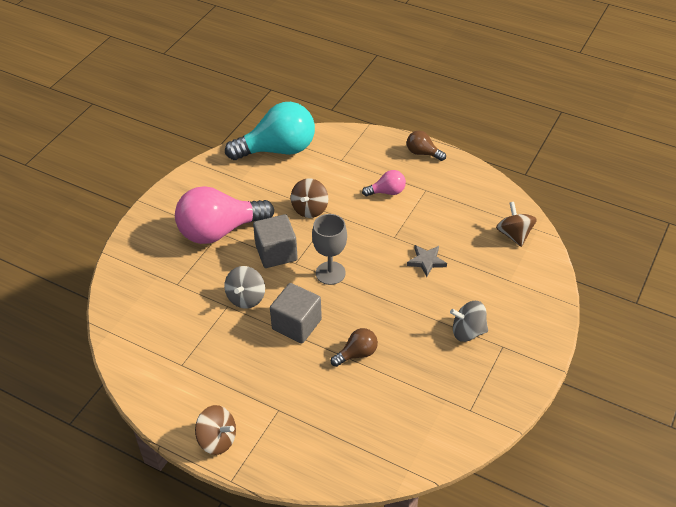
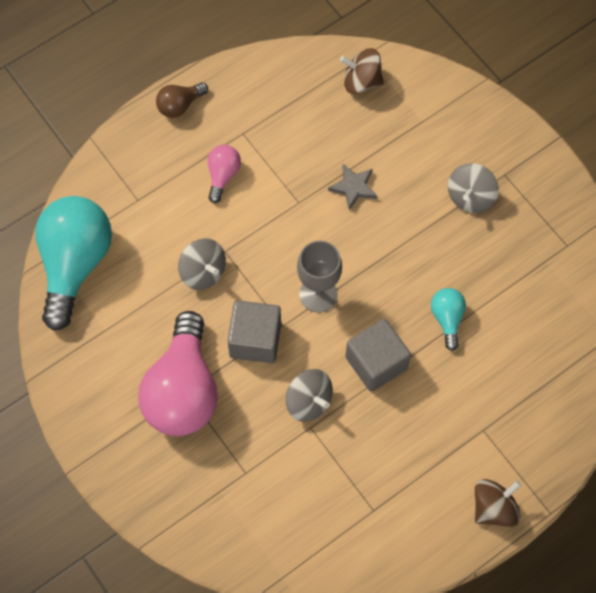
camera: 65 degrees left, 20 degrees up
(310, 209) = (203, 272): brown spinning top -> grey spinning top
(357, 354) = (447, 319): brown light bulb -> turquoise light bulb

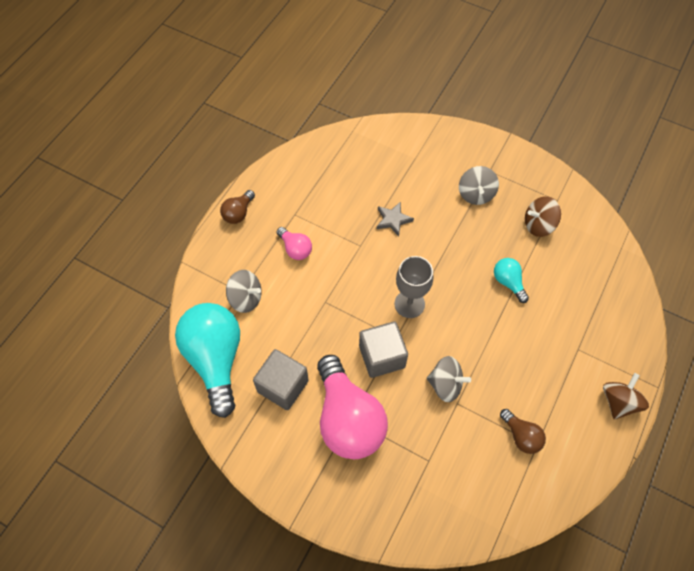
camera: 25 degrees left, 5 degrees down
(203, 272) = (317, 324): grey spinning top -> grey spinning top (246, 298)
(223, 175) = (295, 249): pink light bulb -> pink light bulb turned 150 degrees clockwise
(361, 81) = (359, 148): brown spinning top -> brown spinning top (538, 225)
(361, 493) = (521, 436): none -> brown light bulb
(376, 363) = (477, 335): grey cube -> grey cube (283, 386)

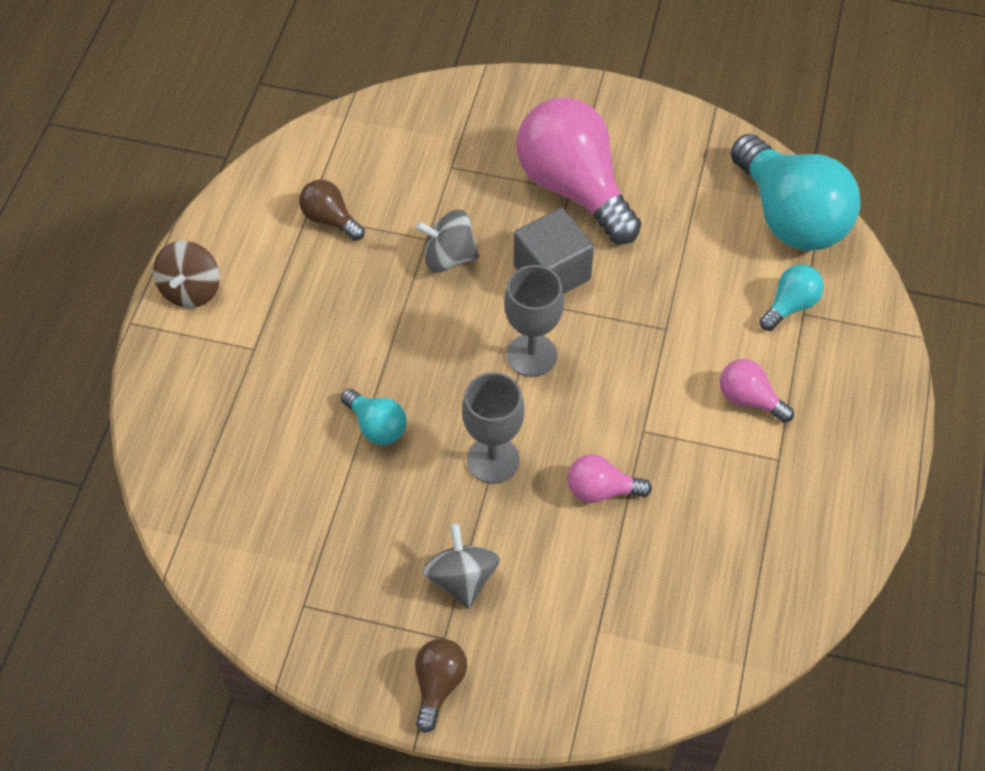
camera: 165 degrees right, 5 degrees down
(238, 213) = (876, 438): brown light bulb -> brown light bulb (438, 685)
(246, 298) = (790, 305): grey spinning top -> turquoise light bulb
(283, 386) = (679, 206): grey cube -> none
(393, 220) = (601, 490): grey star -> pink light bulb
(446, 248) = (493, 460): none -> grey goblet
(538, 225) = (335, 543): brown spinning top -> none

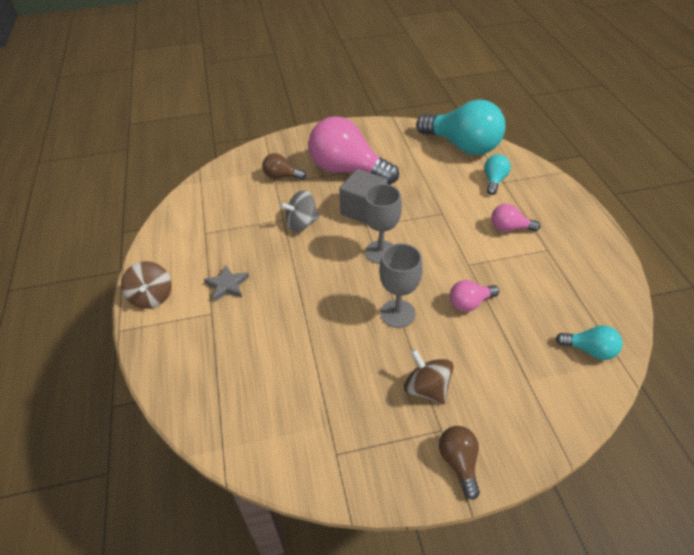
camera: 25 degrees left, 10 degrees down
(294, 315) = (227, 285): none -> grey star
(330, 219) = (220, 230): brown light bulb -> brown light bulb (281, 176)
(376, 426) = (316, 324): turquoise light bulb -> turquoise light bulb (590, 350)
(461, 579) = (426, 388): grey spinning top -> brown spinning top

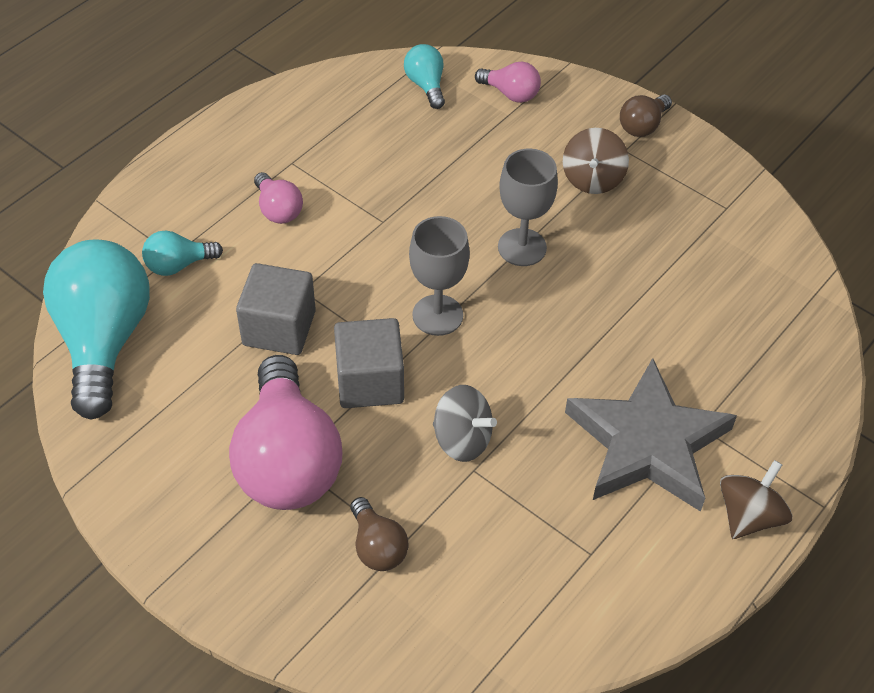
camera: 130 degrees left, 5 degrees up
(227, 285) = (647, 443): grey star -> grey star, size x2.33
(423, 196) = (279, 328): none -> grey cube
(470, 303) = (446, 194): pink light bulb -> pink light bulb (511, 94)

